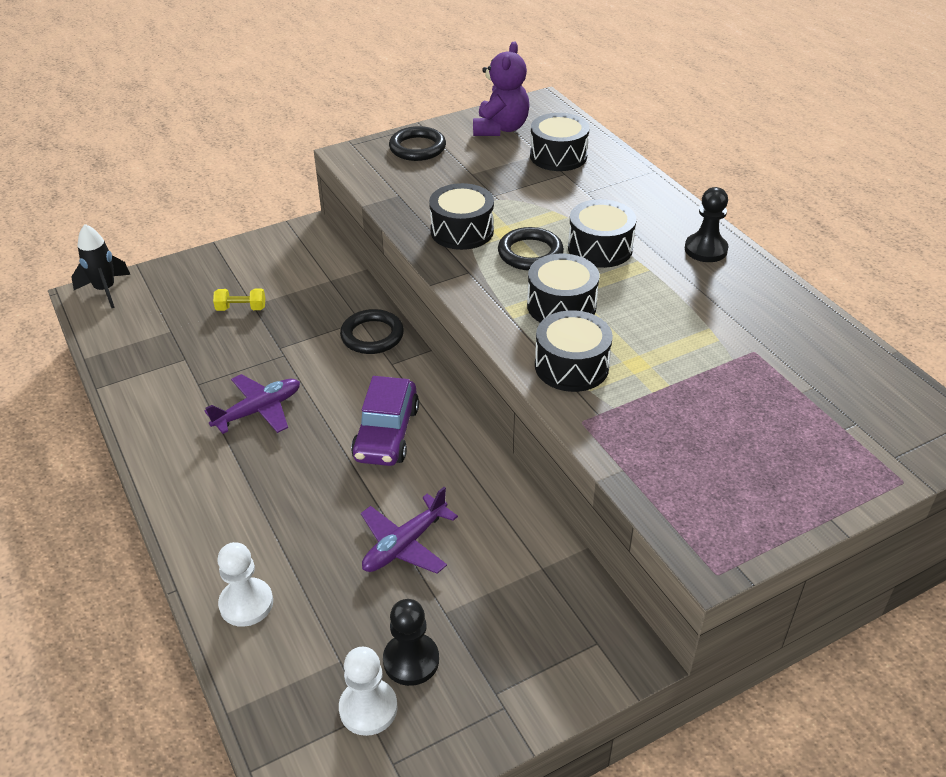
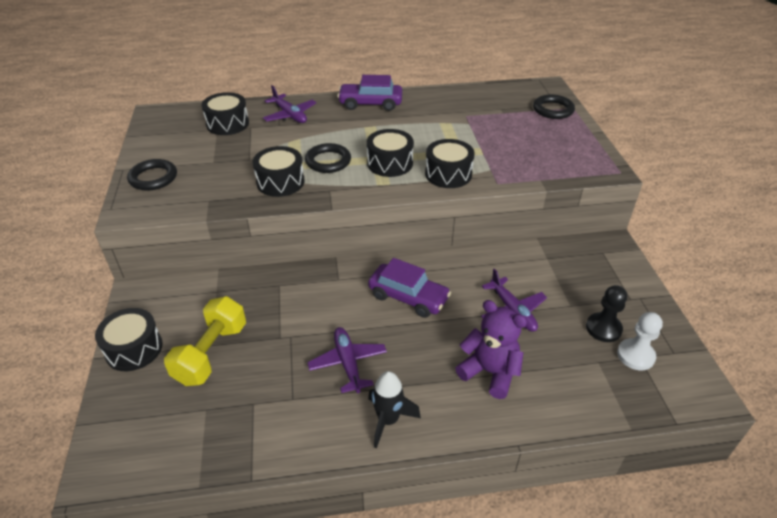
camera: 70 degrees left, 0 degrees up
(105, 290) = (100, 457): black rocket -> black rocket (388, 420)
(241, 308) = (211, 353): yellow dumbbell -> yellow dumbbell, size x2.04
(246, 603) = (542, 403): white pawn -> none
(372, 335) = (301, 282): black ring -> black ring (553, 110)
(500, 128) = (168, 137): purple teddy bear -> purple teddy bear (490, 372)
(600, 248) = (342, 135): black drum -> black drum (134, 349)
(616, 193) = (290, 115): none -> purple plane
(705, 249) = (370, 104): black pawn -> purple car

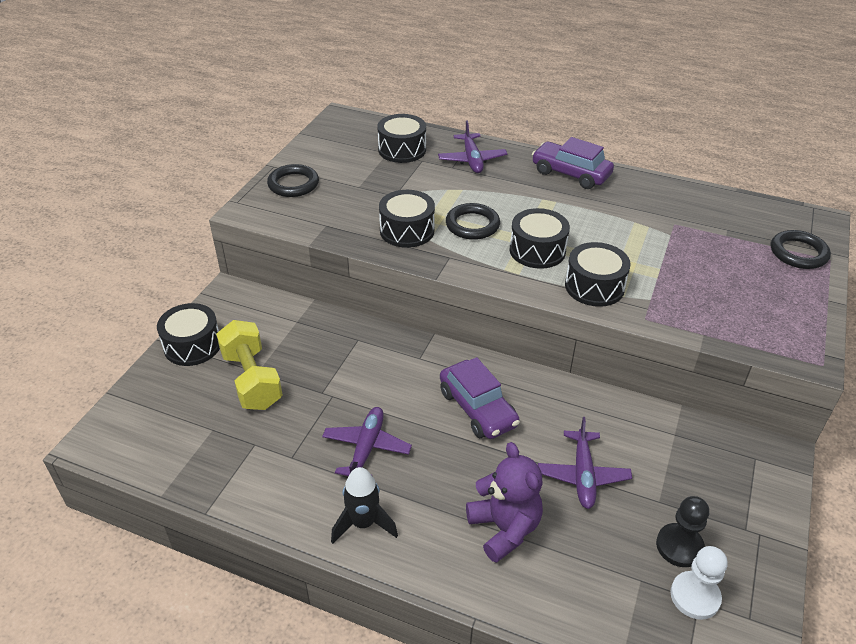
camera: 30 degrees right, 0 degrees up
(211, 353) = (252, 379): yellow dumbbell -> yellow dumbbell turned 75 degrees counterclockwise

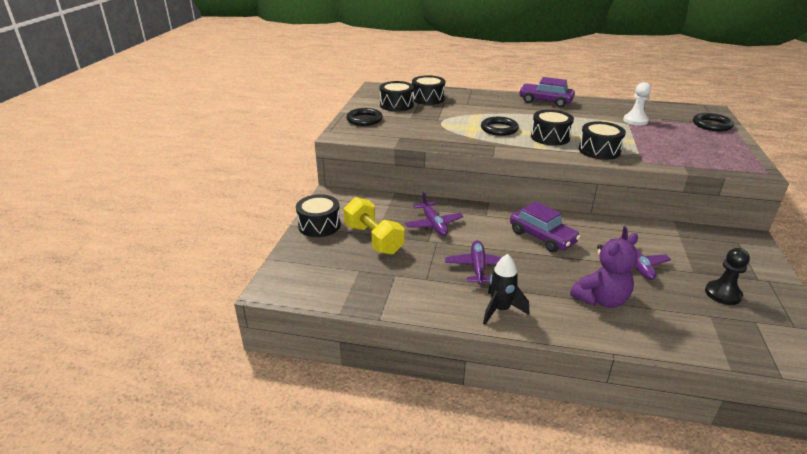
camera: 10 degrees left, 10 degrees down
(407, 230) = (457, 135): black drum -> black drum (396, 105)
(472, 160) = (477, 100): purple plane -> purple plane (434, 224)
(504, 528) = (601, 299): purple teddy bear -> purple teddy bear turned 90 degrees clockwise
(695, 596) = (751, 319): white pawn -> white pawn (635, 121)

